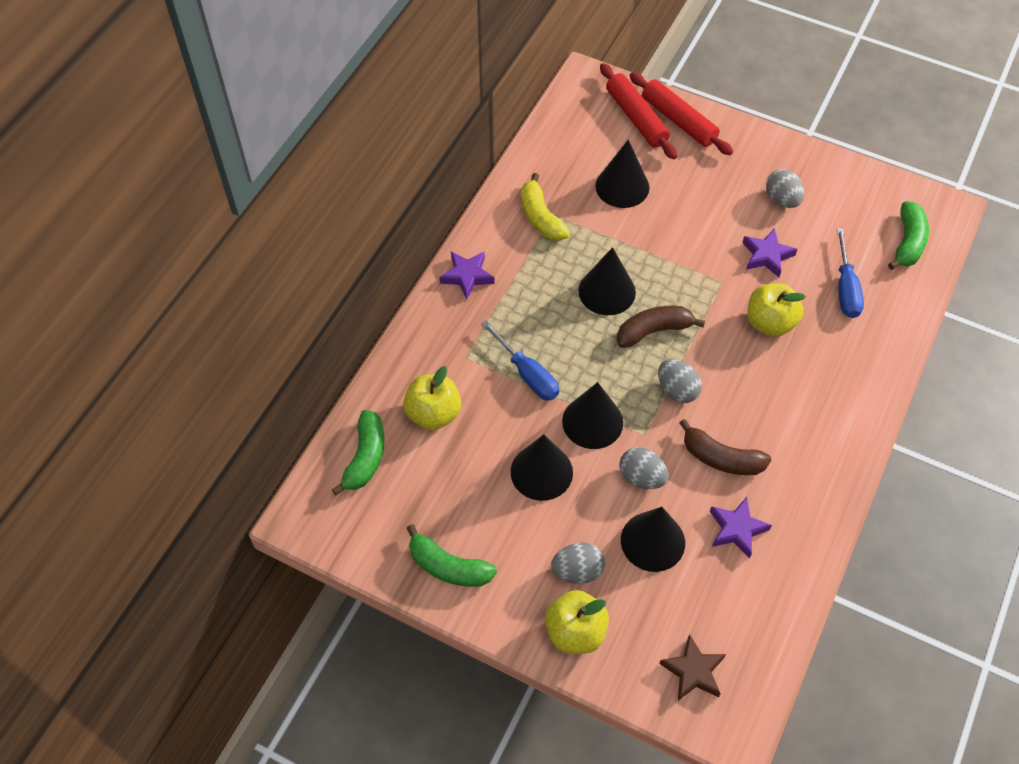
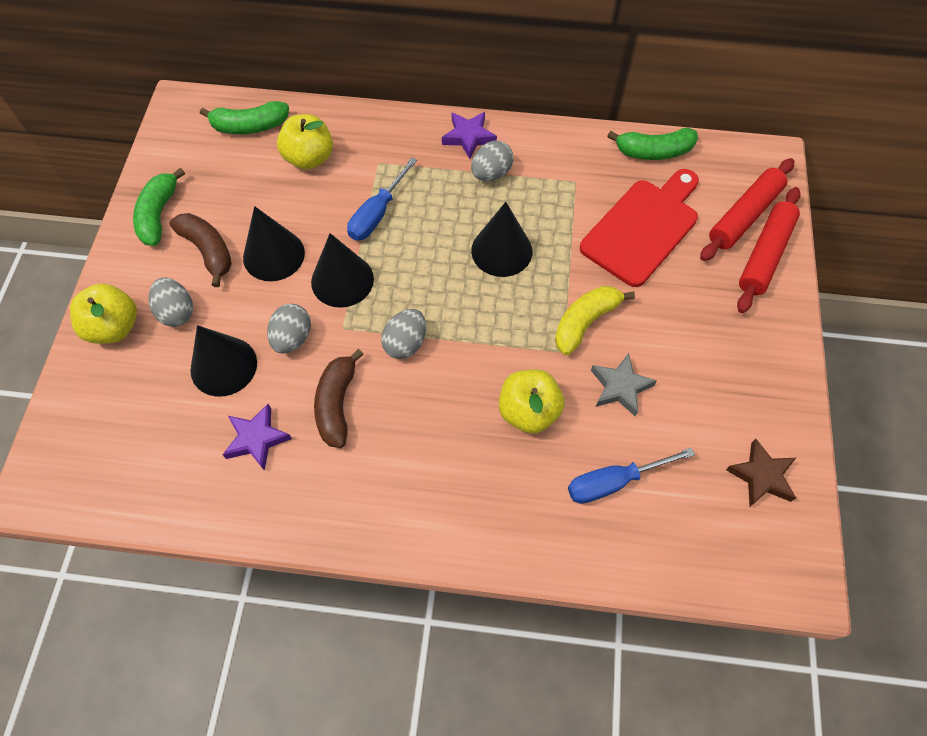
camera: 70 degrees right, 5 degrees up
(541, 217) = (566, 172): yellow banana -> yellow banana (585, 322)
(622, 186) = (643, 228): black cone -> red cutting board
(653, 331) = (470, 303): brown banana -> brown banana (208, 251)
(693, 671) = (91, 437): brown star -> brown star (761, 476)
(767, 256) = (620, 387): purple star -> grey star
(782, 200) = (709, 384): grey egg -> grey egg (491, 173)
(908, 242) = (720, 542): green banana -> green banana (654, 152)

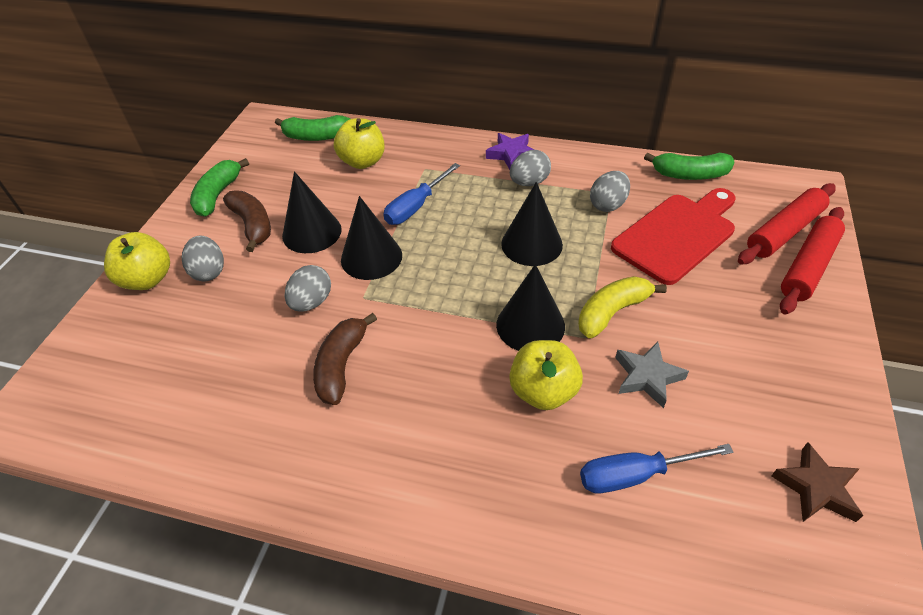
camera: 10 degrees right, 15 degrees down
(223, 366) = (238, 321): black cone -> black cone (530, 325)
(257, 439) = (252, 390): purple star -> none
(405, 343) = (422, 316): grey egg -> grey egg (608, 205)

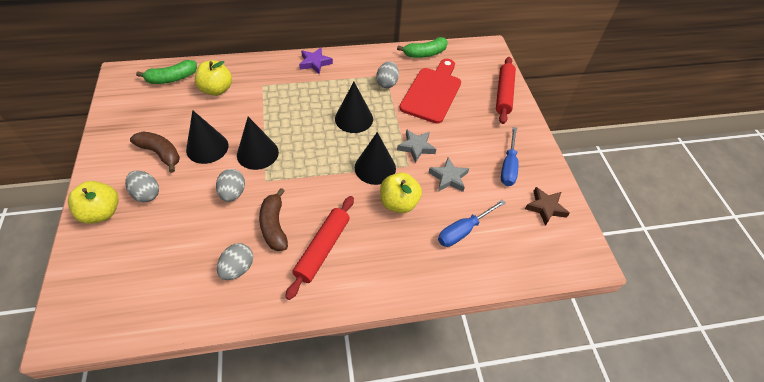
camera: 30 degrees left, 5 degrees up
(218, 195) = (120, 139): green banana -> none
(416, 207) = (270, 112): blue screwdriver -> blue screwdriver (508, 166)
(529, 182) = (334, 79): grey egg -> grey egg (238, 268)
(612, 312) = (416, 147): yellow banana -> grey star
(784, 232) = (485, 77): red rolling pin -> red rolling pin (323, 249)

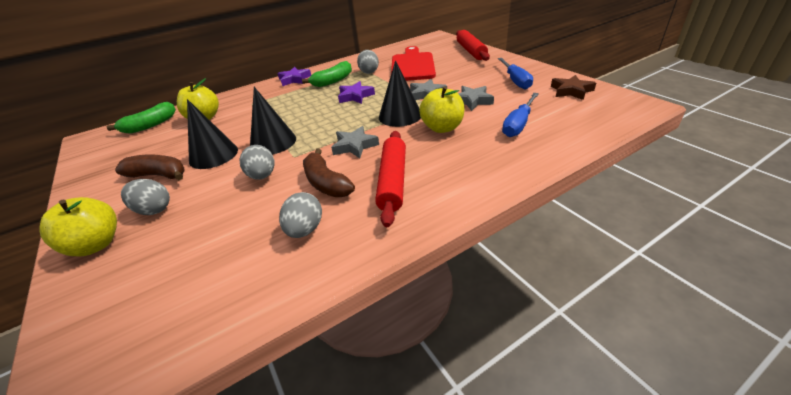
camera: 15 degrees left, 15 degrees down
(317, 191) = (354, 146): none -> grey star
(354, 119) = (355, 96): black cone -> purple star
(425, 54) = (388, 51): green banana -> green banana (333, 81)

